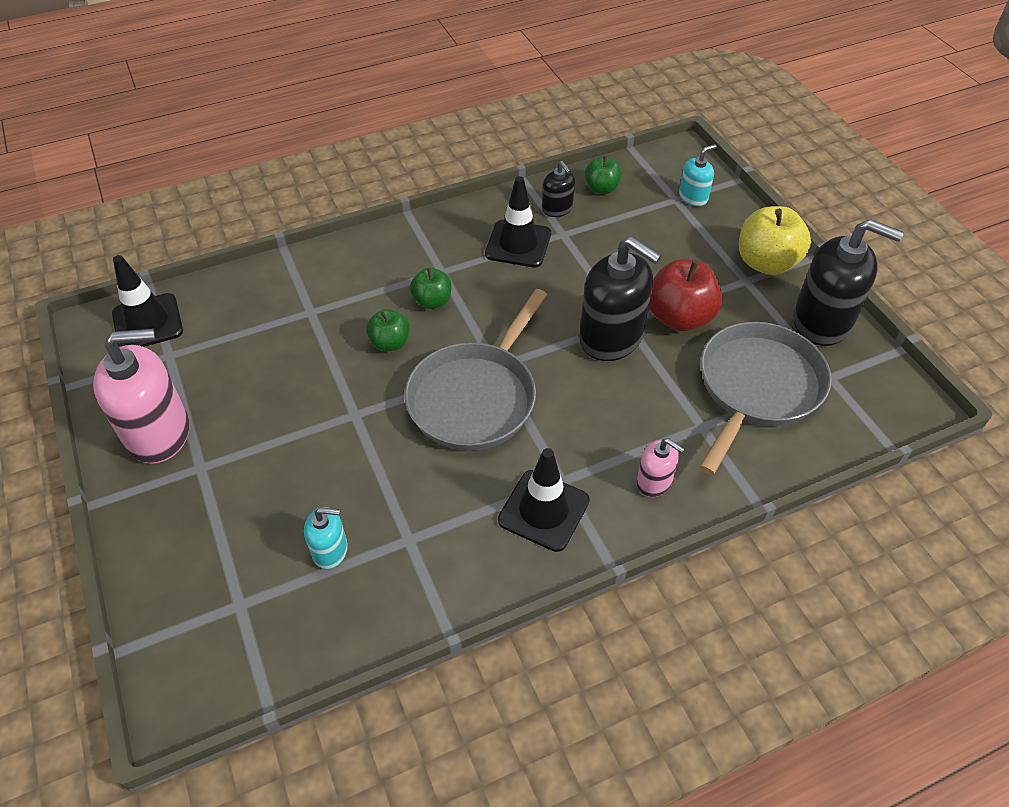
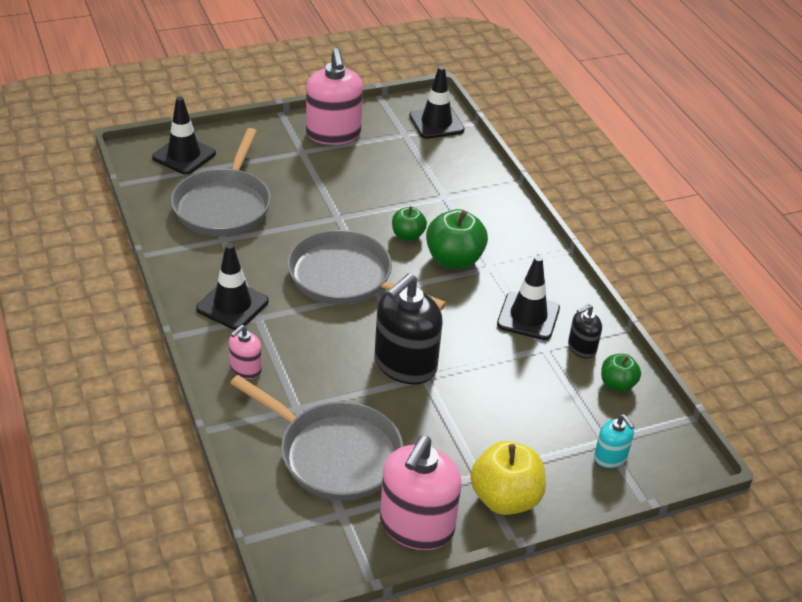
camera: 90 degrees right, 10 degrees down
(196, 627) = (184, 155): none -> black traffic cone
(330, 550) = (224, 205): turquoise soap dispenser -> grey pan
(432, 301) = (454, 260): green apple -> green apple, size x1.71
(679, 317) = (427, 415): red apple -> none
(822, 321) = (416, 526): black soap dispenser -> pink soap dispenser

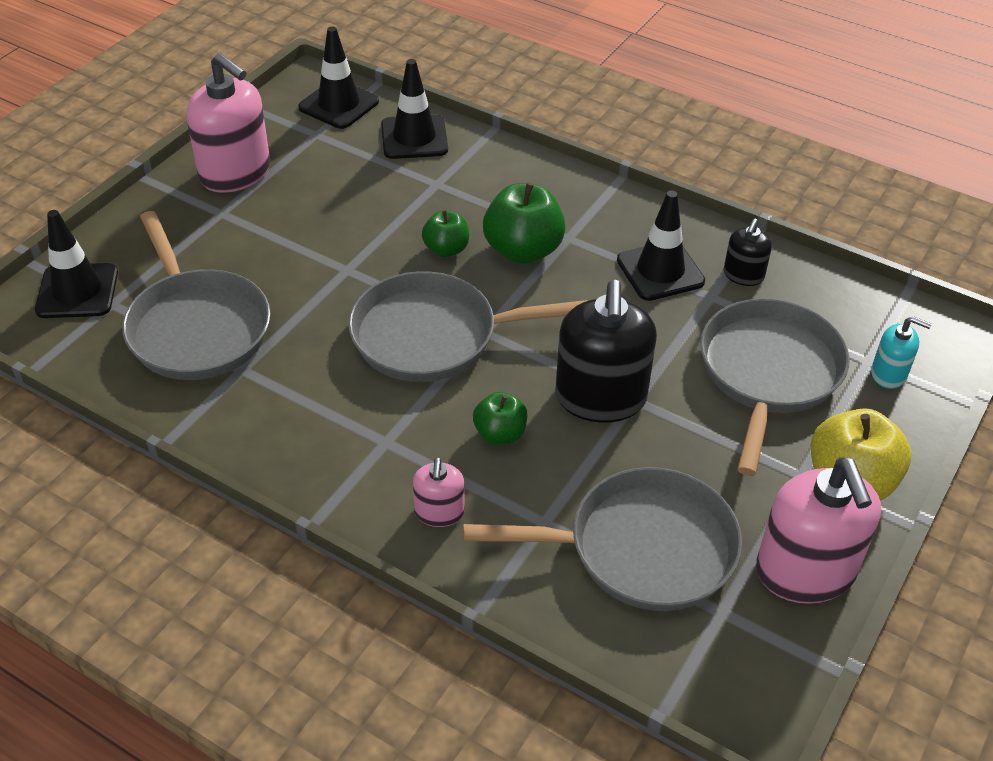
camera: 35 degrees left, 5 degrees up
(232, 305) = (340, 444): black traffic cone -> black traffic cone (414, 137)
(528, 411) = (768, 373): none -> grey pan
(617, 384) = (814, 294): green apple -> green apple (500, 434)

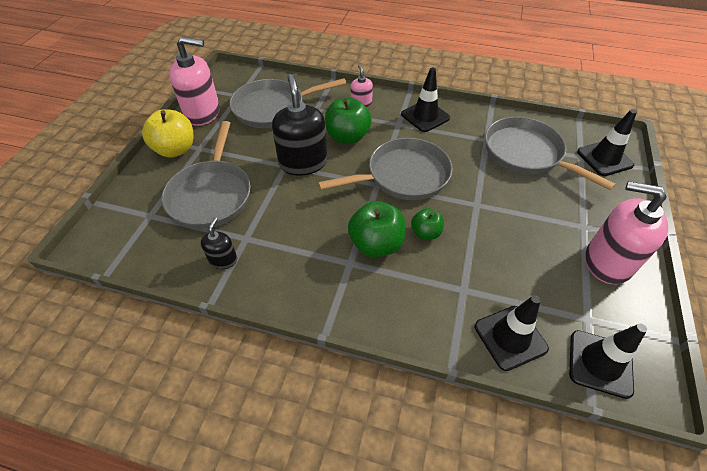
camera: 165 degrees right, 5 degrees up
(500, 434) = (347, 137): green apple -> green apple, size x1.71
(660, 271) = (281, 250): black traffic cone -> black traffic cone (425, 116)
(805, 571) = (203, 113): pink soap dispenser -> pink soap dispenser turned 120 degrees clockwise
(889, 374) = (139, 209): turquoise soap dispenser -> none

